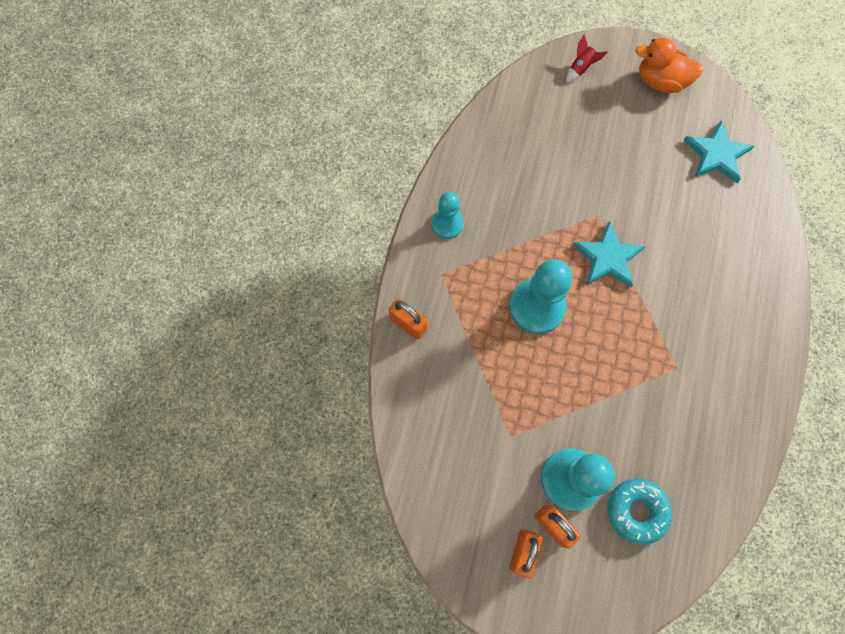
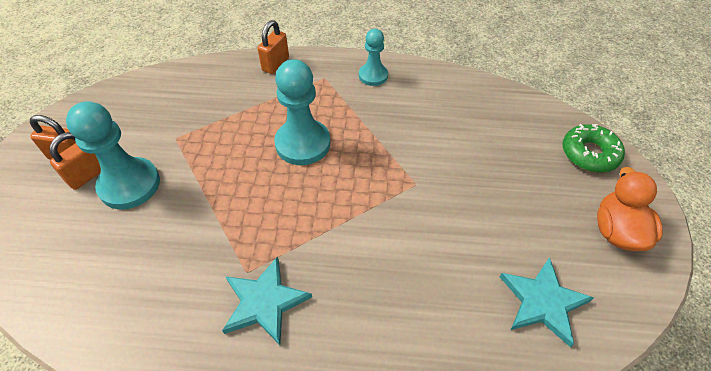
camera: 80 degrees right, 20 degrees down
(580, 68) = (589, 154): red rocket -> green donut
(607, 257) = (368, 196): turquoise star -> turquoise star (264, 302)
(636, 511) = (89, 242): turquoise donut -> none

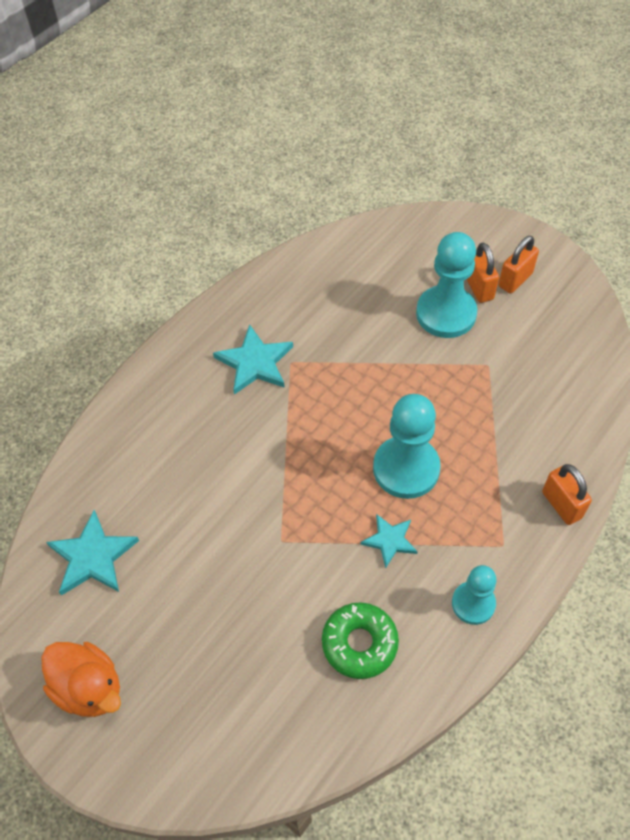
camera: 125 degrees right, 5 degrees up
(365, 127) = (390, 540): none -> turquoise star
(589, 154) = (184, 759): green donut -> green donut (359, 643)

